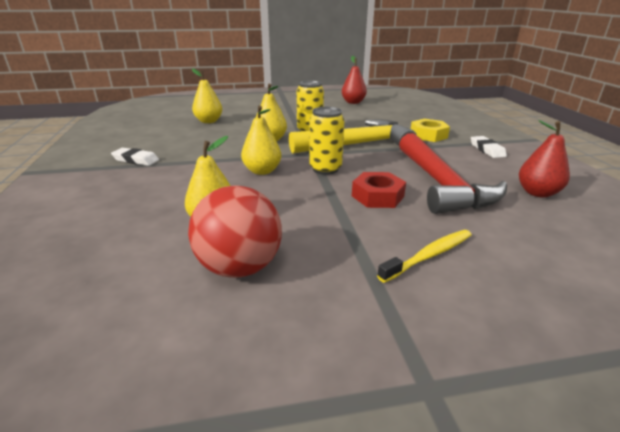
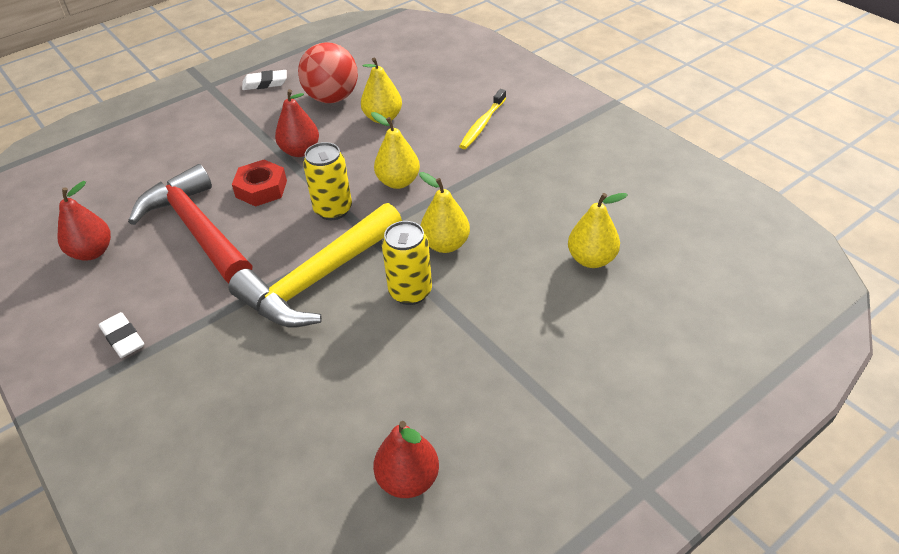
camera: 155 degrees right, 15 degrees up
(136, 160) = (548, 149): white eraser -> white eraser (265, 83)
(324, 216) = (300, 151): none -> red pear
(428, 135) = (213, 355): yellow nut -> none
(429, 255) = (209, 145): yellow toothbrush -> yellow toothbrush (482, 124)

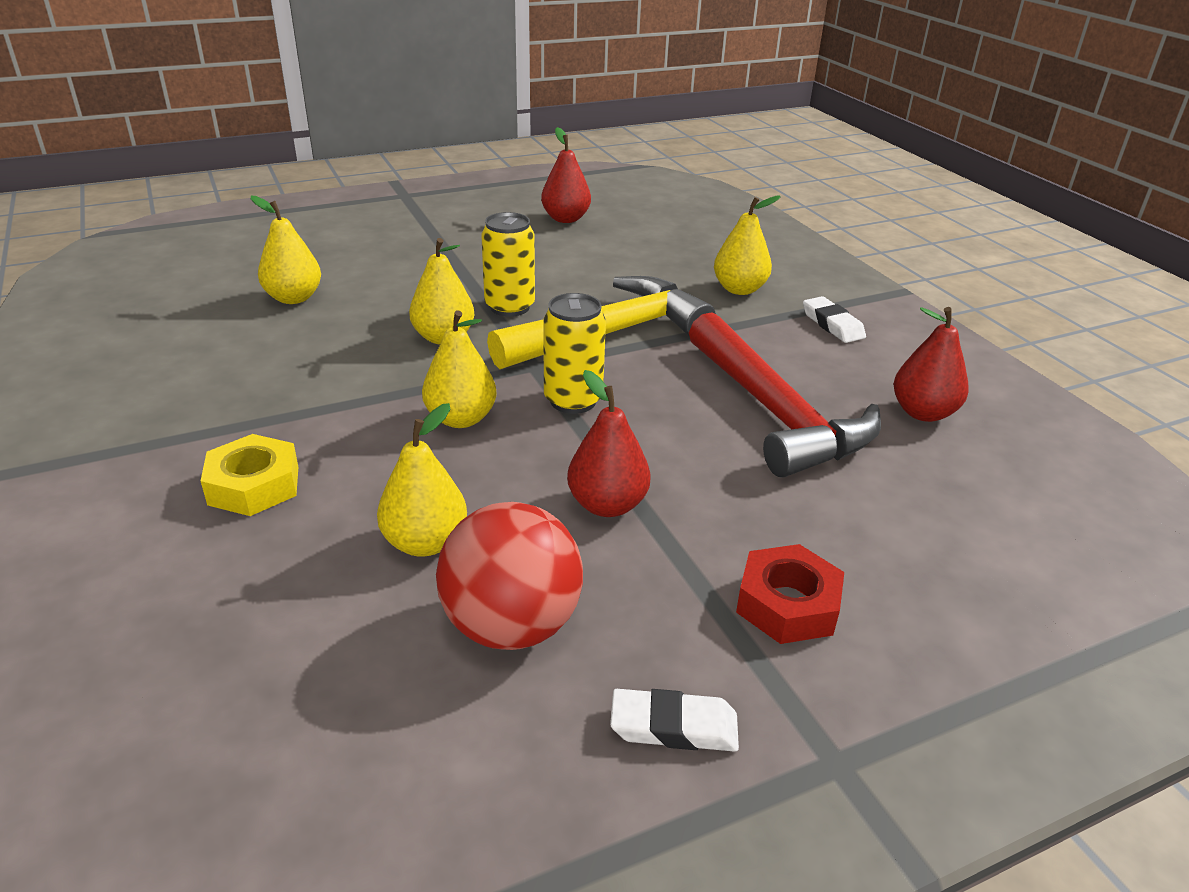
camera: 170 degrees left, 10 degrees down
(200, 373) = (739, 289): none -> yellow pear
(261, 189) = (680, 451): red nut -> red nut (787, 604)
(482, 124) = (254, 485): yellow toothbrush -> yellow nut

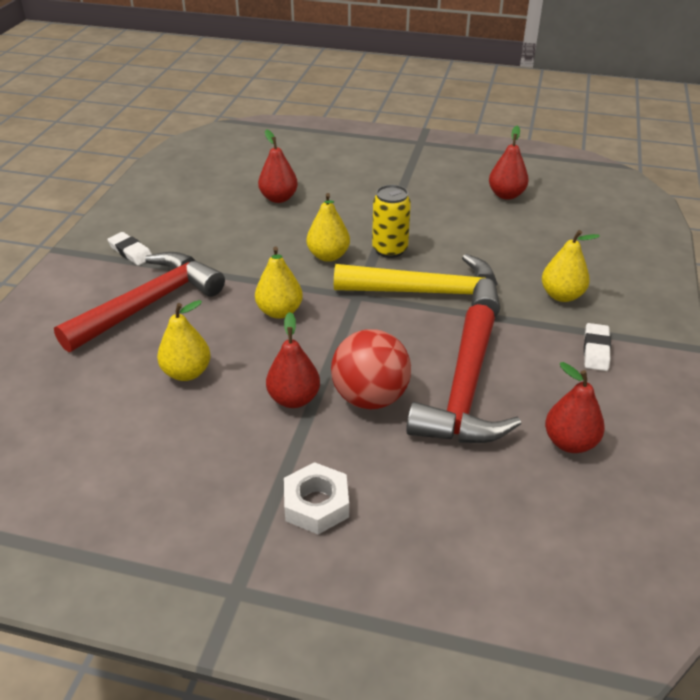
camera: 40 degrees right, 5 degrees up
(254, 485) = (149, 304): yellow nut -> red hammer
(294, 298) = (279, 198): yellow pear -> red pear
(511, 625) = (176, 435): red ball -> red ball (370, 397)
(573, 400) = (352, 328): yellow can -> none
(673, 727) = (186, 525): white eraser -> white eraser (130, 252)
(787, 604) = (316, 504): red nut -> white nut

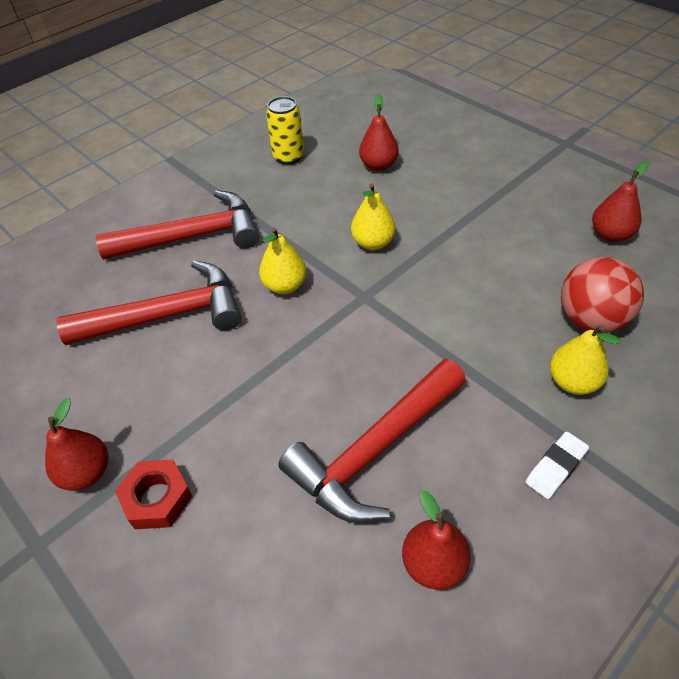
camera: 35 degrees right, 10 degrees up
(130, 252) = (219, 181): white eraser -> none
(187, 373) = (167, 315): yellow pear -> red hammer
(294, 399) = (225, 381): red pear -> red pear (87, 473)
(316, 504) = (157, 498): white nut -> red nut
(370, 397) = (287, 411): red ball -> red ball (591, 320)
(390, 250) = (435, 257): yellow can -> yellow can (288, 157)
(428, 293) = (433, 321): yellow hammer -> none

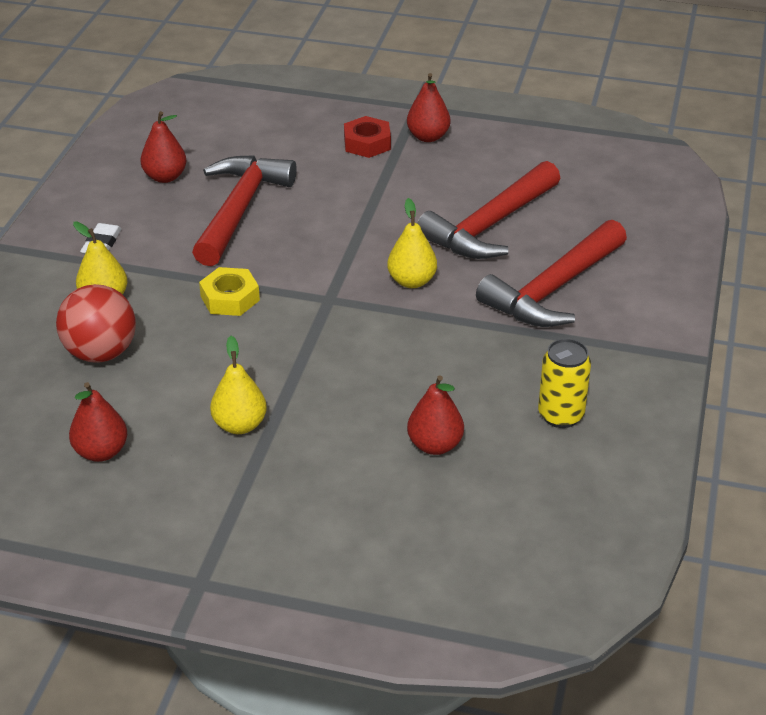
camera: 145 degrees right, 10 degrees down
(373, 243) = (361, 349): yellow pear -> yellow pear (240, 425)
(449, 332) = (230, 298): none -> yellow nut

